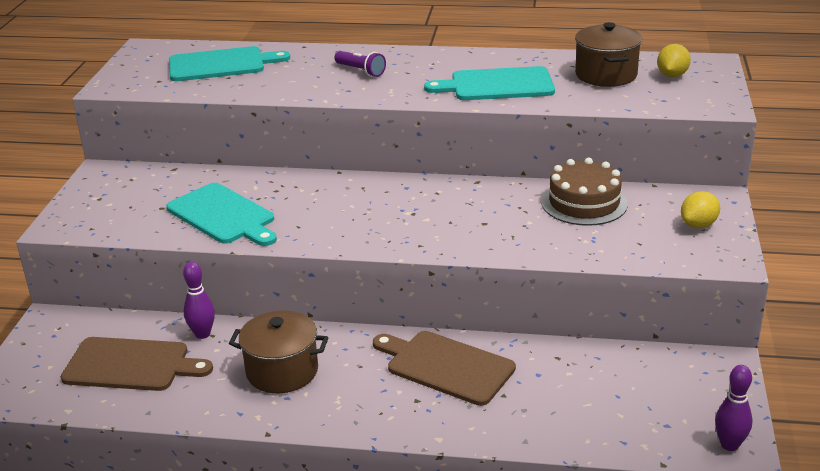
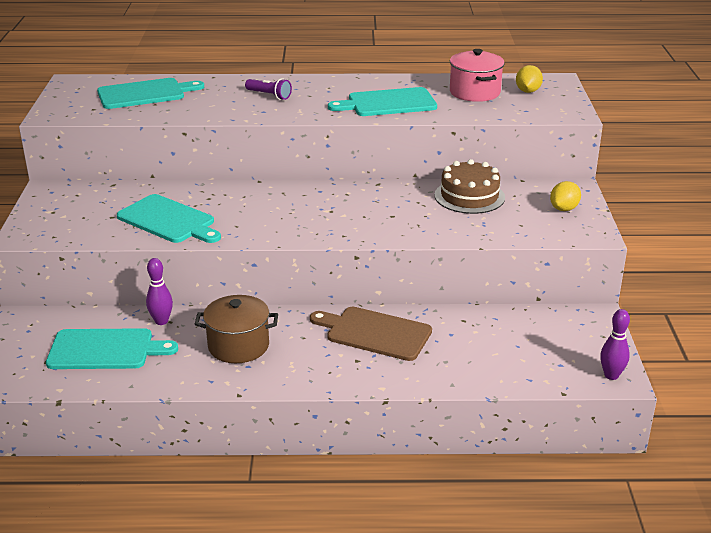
camera: 10 degrees left, 0 degrees up
(131, 365) = (105, 350): brown cutting board -> turquoise cutting board
(606, 75) = (474, 92): brown pot -> pink pot

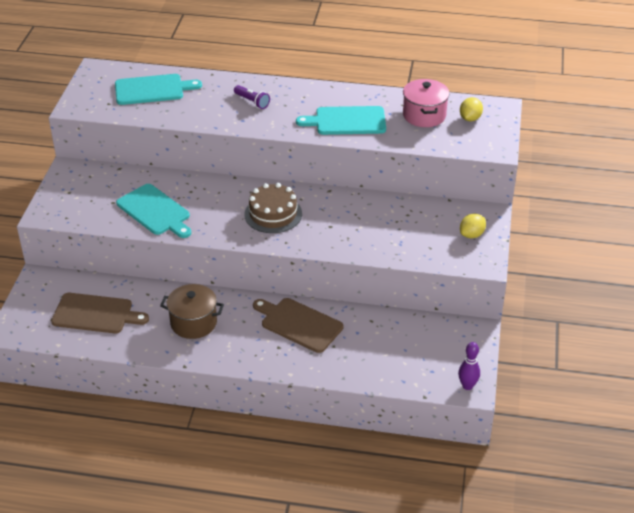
camera: 10 degrees right, 10 degrees up
(105, 350) = (95, 314): turquoise cutting board -> brown cutting board
(161, 321) = (141, 293): purple bowling pin -> none
(469, 196) = (399, 212): brown cake -> brown cake (273, 214)

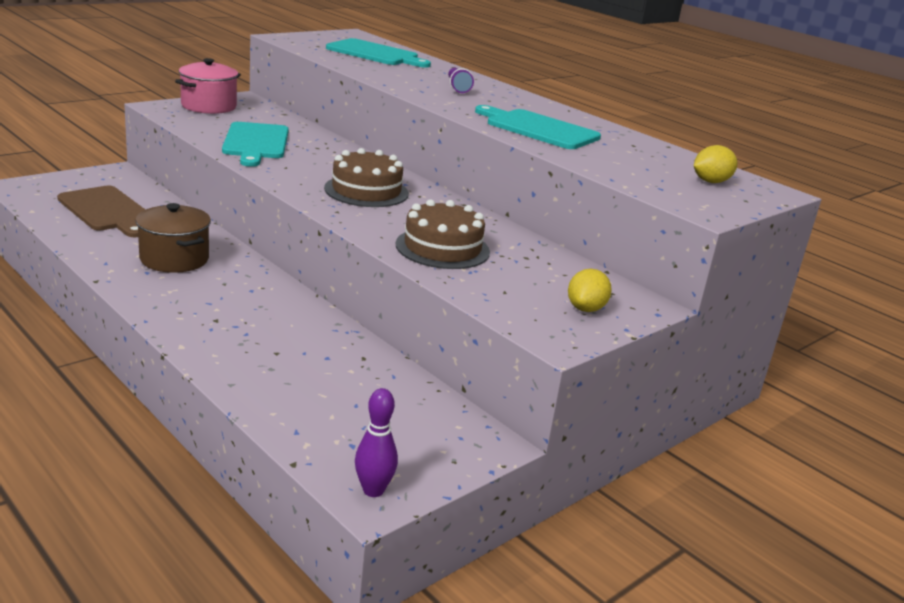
camera: 35 degrees right, 15 degrees down
(299, 324) = (275, 316): brown cutting board -> none
(367, 235) = (442, 248): none -> brown cake
(424, 115) = (648, 159): pink pot -> pink pot (209, 106)
(471, 235) = (586, 309): yellow lemon -> yellow lemon turned 60 degrees counterclockwise

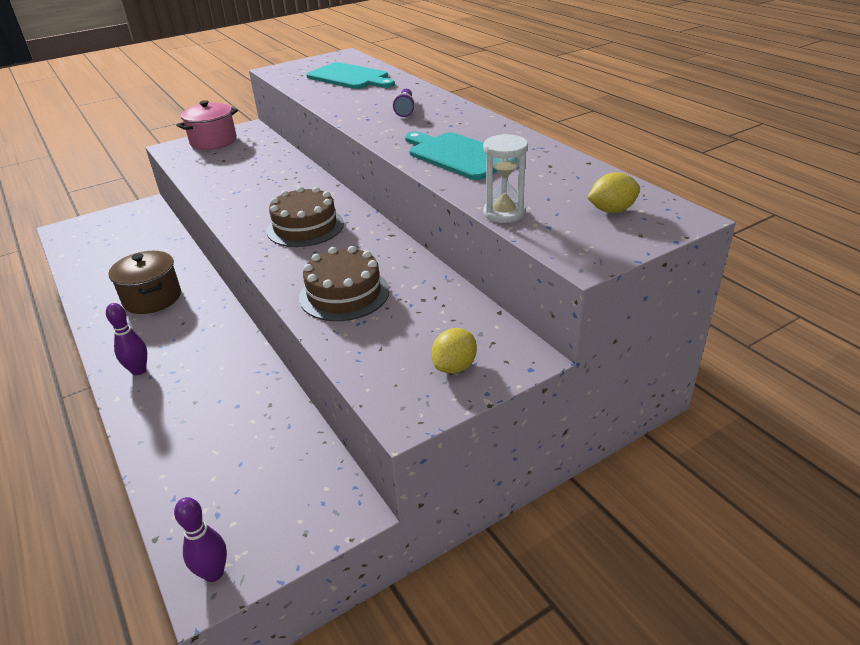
camera: 15 degrees right, 10 degrees up
(106, 210) = (120, 249): brown cutting board -> none
(194, 323) = (139, 370): none -> purple bowling pin
(256, 143) = (233, 179): turquoise cutting board -> none
(613, 175) = (504, 213): none -> white hourglass

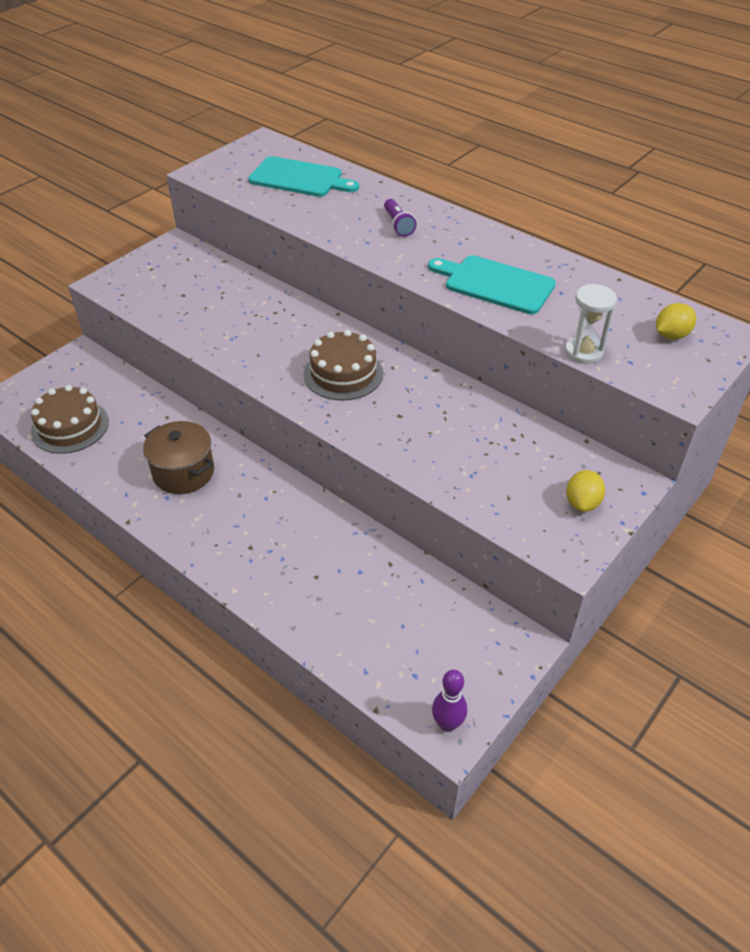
camera: 20 degrees left, 10 degrees up
(139, 370) = (234, 556): purple bowling pin -> none
(213, 141) = (149, 268): pink pot -> none
(344, 294) = (437, 446): brown cake -> brown cake (70, 426)

